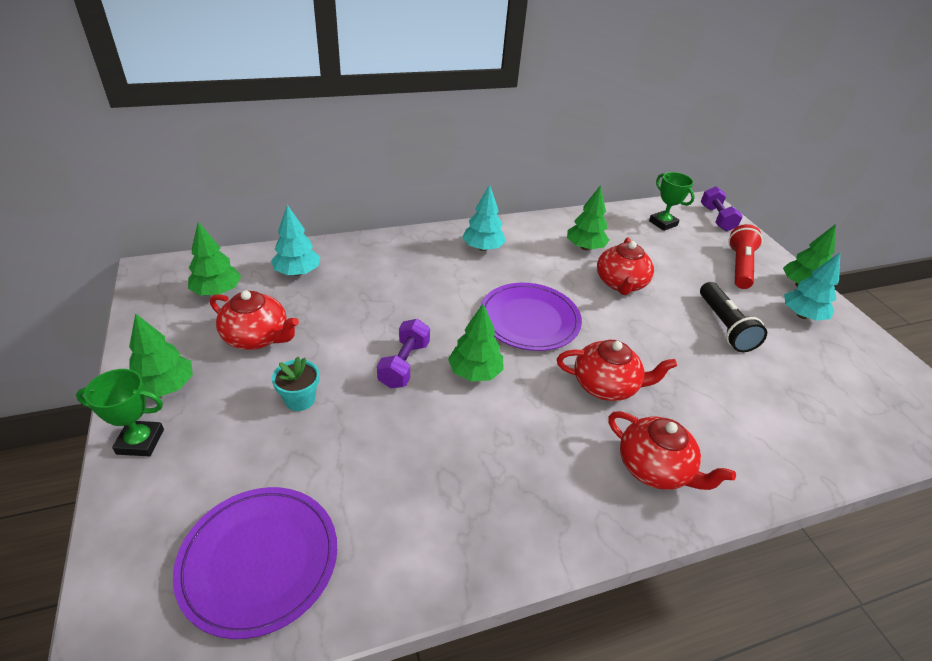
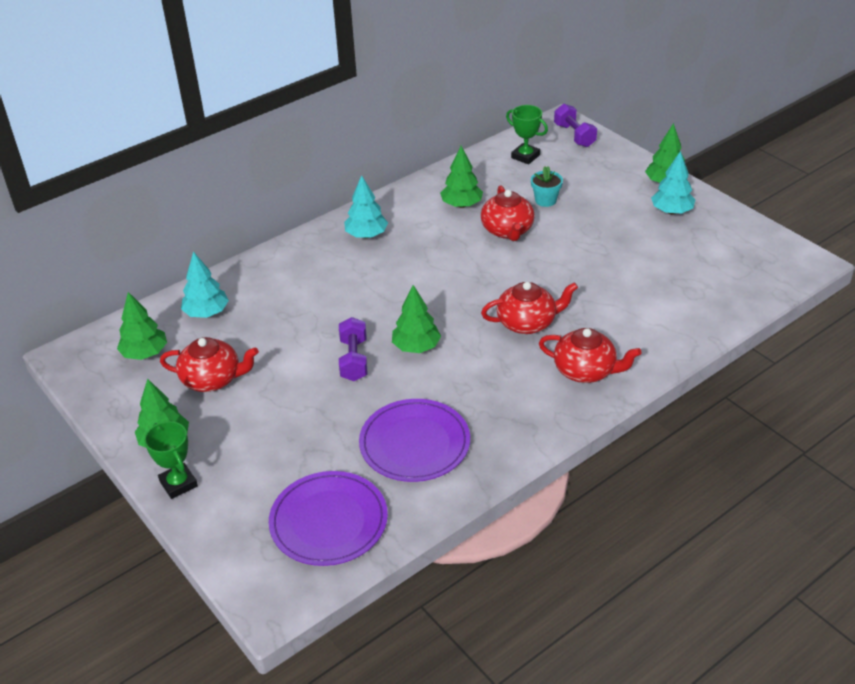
camera: 15 degrees left, 0 degrees up
(140, 441) = (178, 484): green trophy -> green trophy turned 75 degrees clockwise
(300, 399) = (284, 413): turquoise flower pot -> turquoise flower pot (545, 200)
(529, 319) = (441, 289): purple plate -> purple plate (414, 443)
(724, 326) = (608, 242): black flashlight -> none
(739, 266) = (608, 180): red flashlight -> none

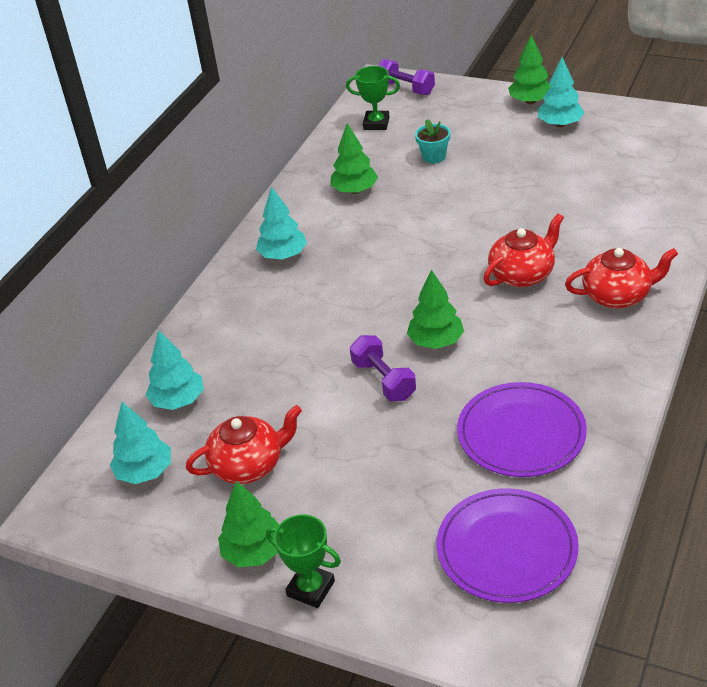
camera: 25 degrees left, 0 degrees up
(145, 353) = (145, 472): green tree -> turquoise tree
(507, 230) = (423, 197): red teapot -> none

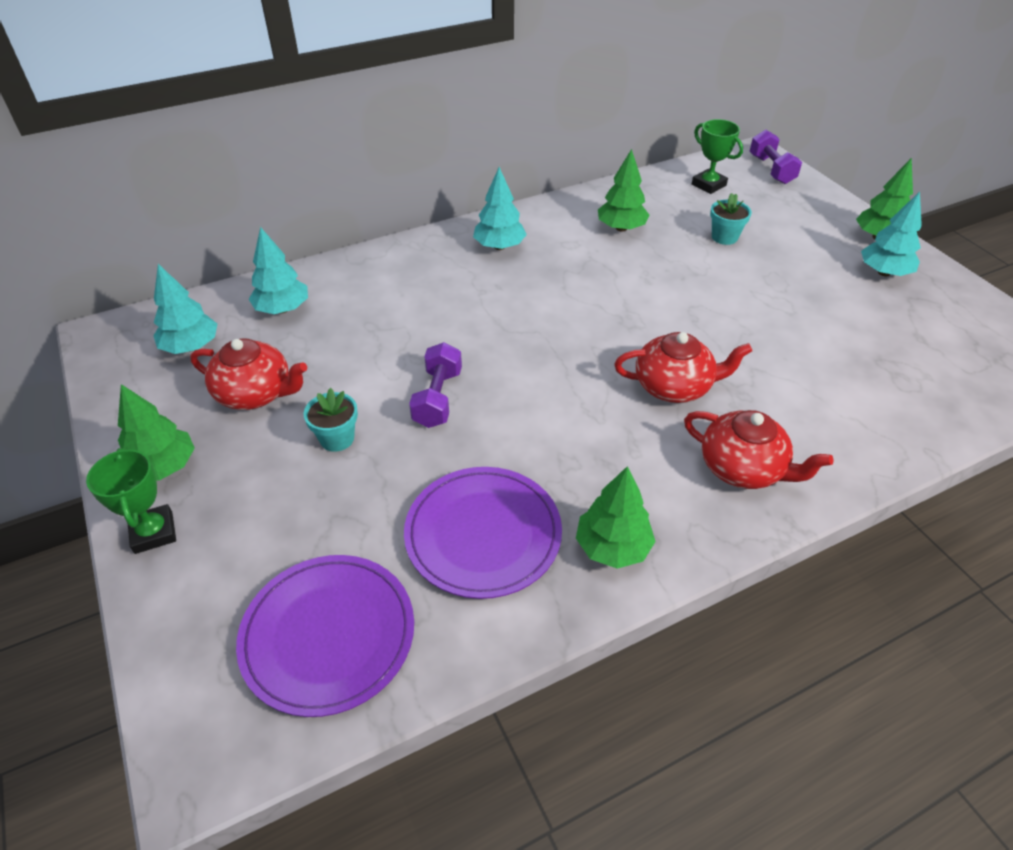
camera: 35 degrees right, 5 degrees up
(351, 450) = (337, 438): none -> turquoise flower pot
(436, 341) = (522, 395): green tree -> green tree (612, 547)

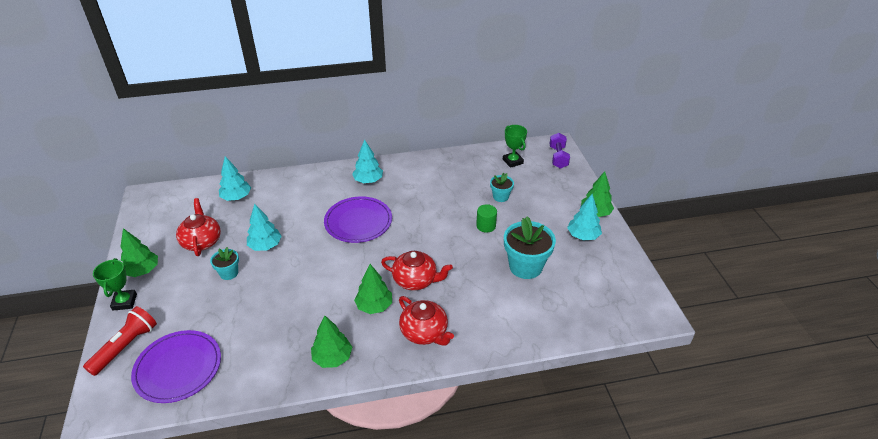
camera: 15 degrees right, 5 degrees down
(191, 347) = (183, 210): turquoise tree -> turquoise tree (265, 246)
(197, 619) = (125, 347): none -> red flashlight
(256, 394) = (202, 241): red teapot -> red teapot turned 135 degrees counterclockwise
(437, 398) = (289, 262): purple dumbbell -> none
(483, 534) = (273, 337): purple plate -> purple plate (358, 222)
(621, 228) = (443, 181): green tree -> green tree (374, 306)
(730, 283) = (486, 226): none -> green cylinder
(831, 332) = (525, 266): none -> turquoise flower pot

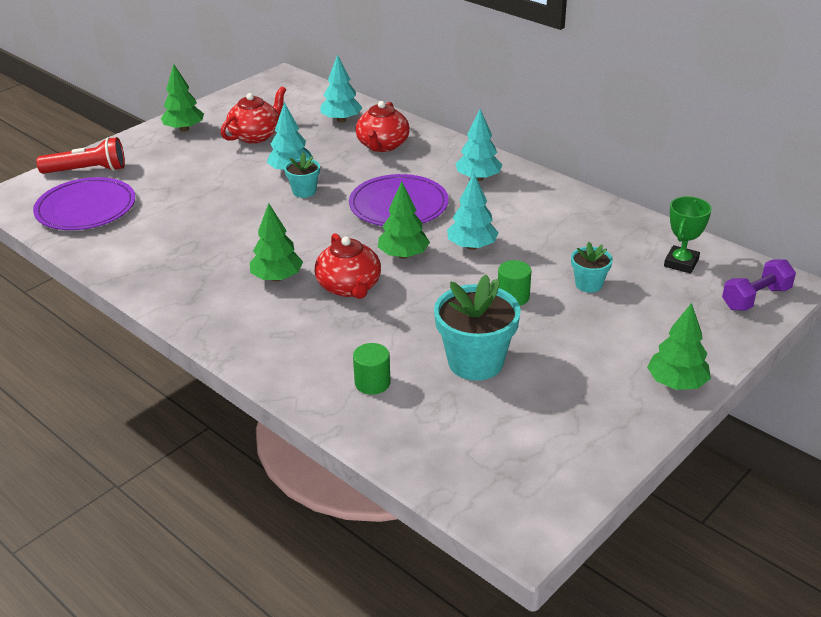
camera: 55 degrees right, 5 degrees down
(124, 302) = (138, 142): green trophy -> none
(229, 273) = (230, 171): turquoise flower pot -> turquoise flower pot (304, 191)
(332, 358) = (176, 286): green tree -> green tree (403, 255)
(424, 332) = (272, 330): red teapot -> red teapot (382, 145)
(509, 313) = (372, 383): none -> green cylinder
(583, 236) = (606, 390): turquoise tree -> turquoise tree (472, 246)

